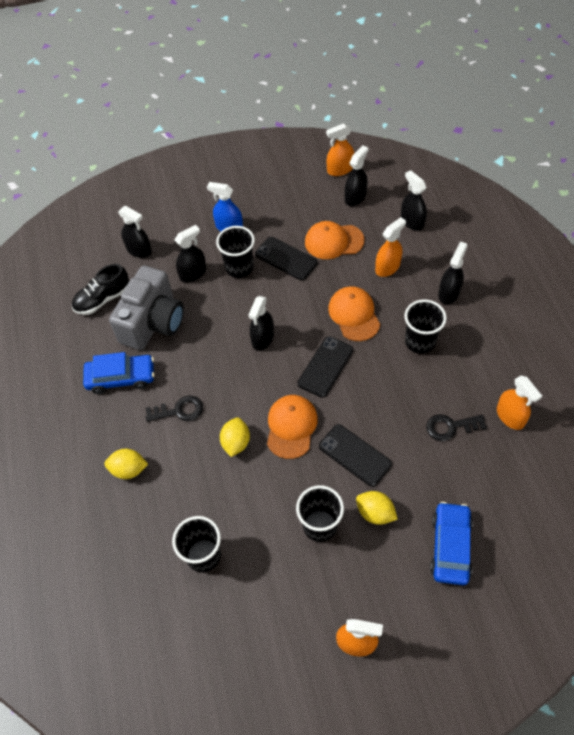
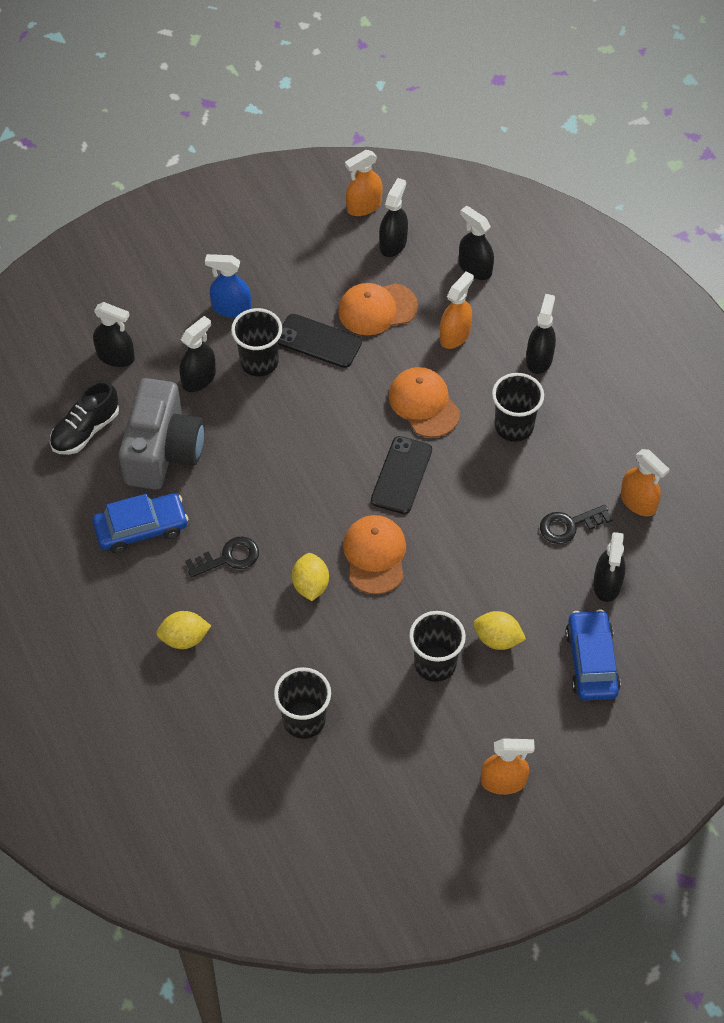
camera: 15 degrees left, 0 degrees up
(262, 338) = (313, 451): black spray bottle -> black spray bottle (607, 584)
(354, 455) = (460, 577): black phone -> none

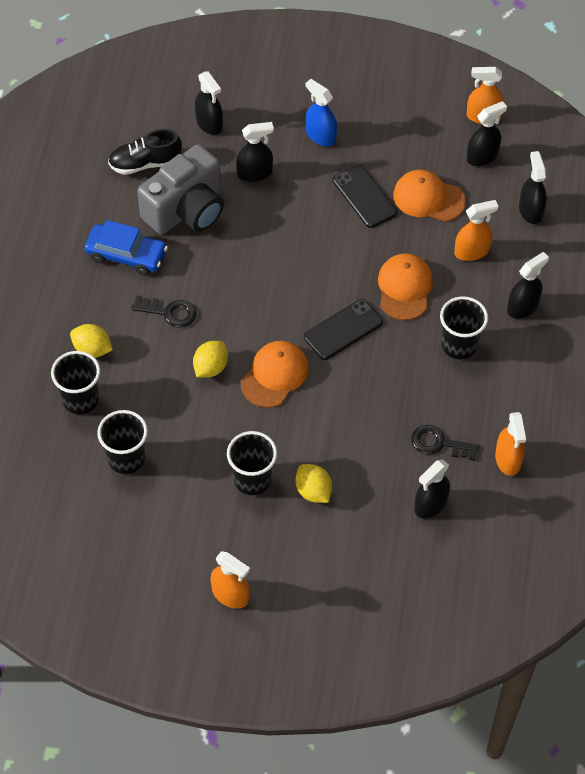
camera: 35 degrees right, 0 degrees up
(259, 362) = (308, 186): black cup -> black cup (80, 400)
(591, 661) = (369, 553): blue car -> none

